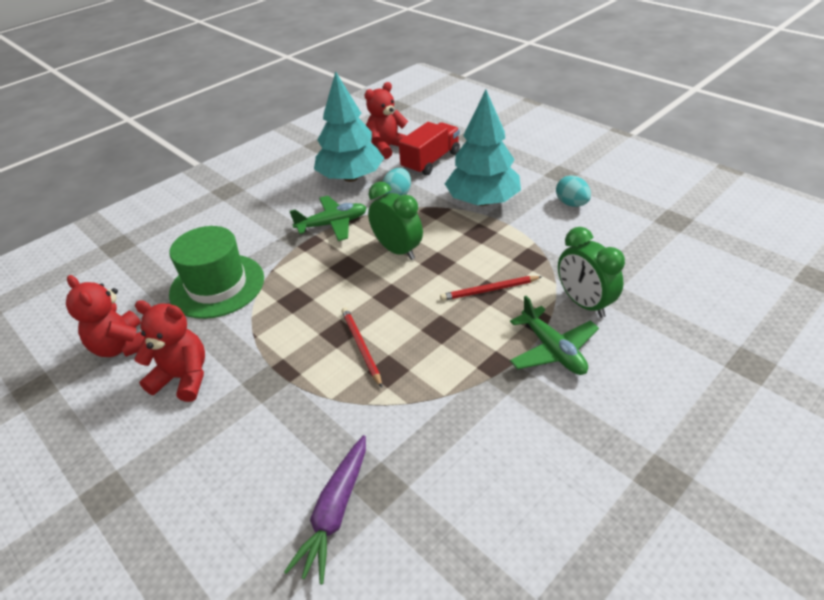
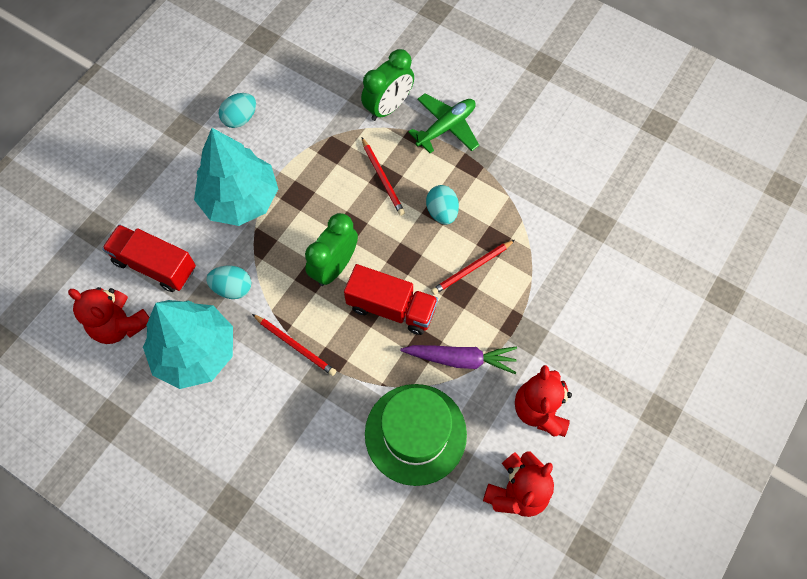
camera: 105 degrees left, 25 degrees up
(332, 224) = (295, 345): green plane -> red pencil
(335, 512) = (623, 247): purple carrot -> purple carrot (460, 359)
(342, 282) = (391, 308): none -> red truck
(437, 331) = (442, 212): none -> turquoise egg

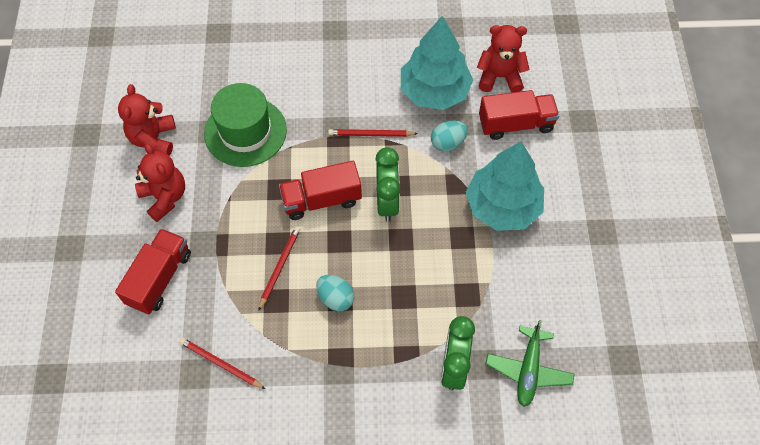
camera: 145 degrees right, 5 degrees down
(240, 118) = (567, 270): turquoise egg -> none
(383, 178) = (406, 296): red pencil -> red pencil (221, 364)
(446, 127) = (387, 381): green plane -> green plane (528, 370)
(460, 359) = (244, 196): purple carrot -> none
(587, 326) = (159, 278): none -> red truck

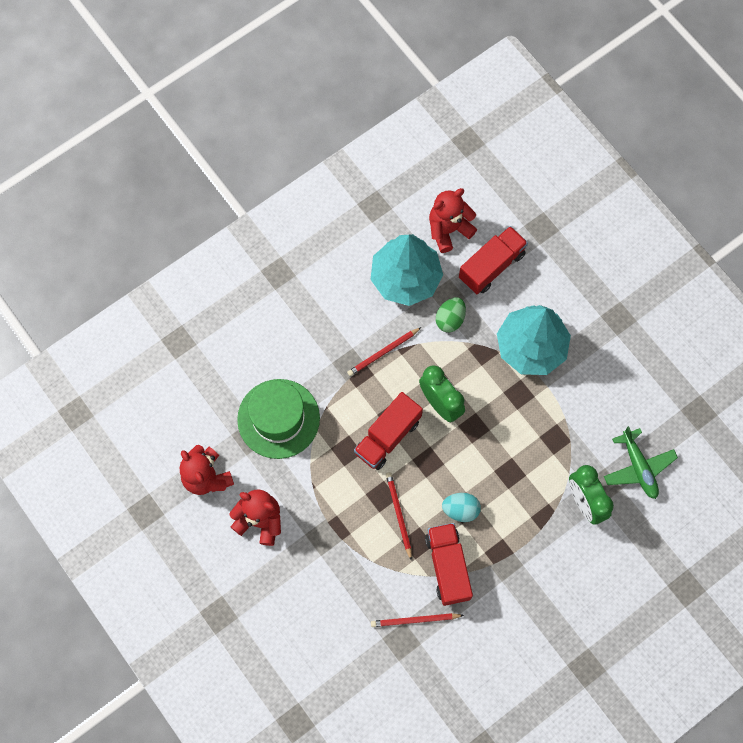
camera: 35 degrees left, 10 degrees up
(159, 278) = (313, 588): red truck -> red truck (448, 567)
(447, 143) = (450, 319): turquoise egg -> green egg

